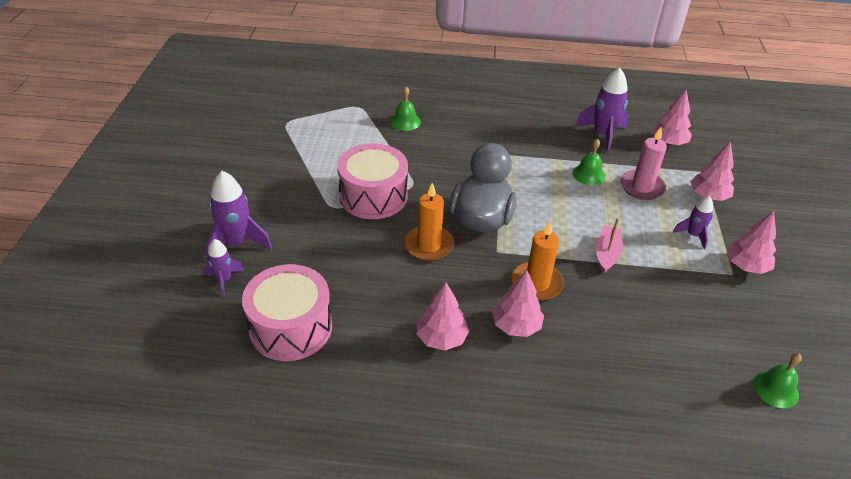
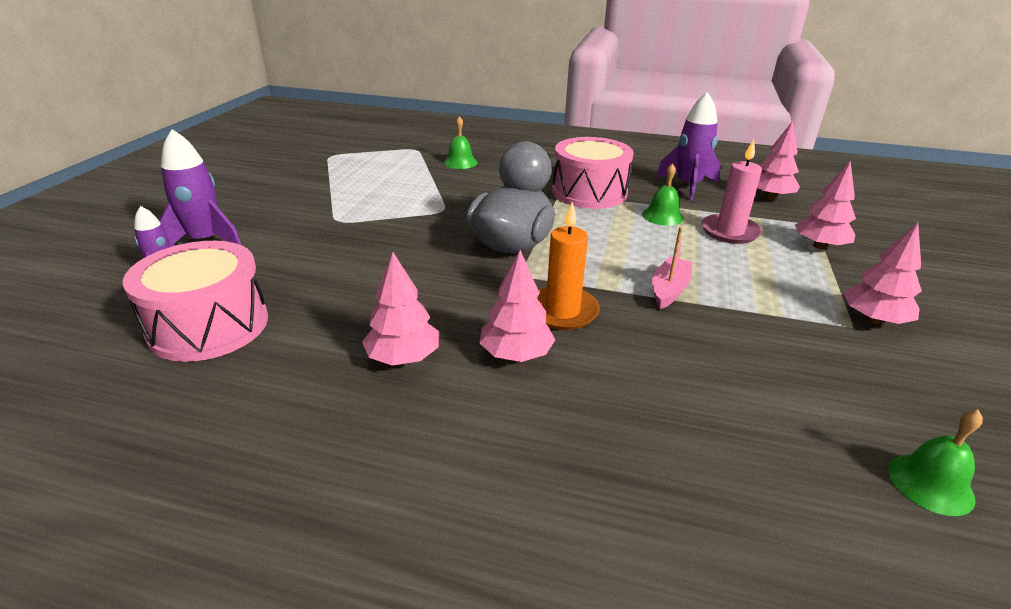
camera: 10 degrees right, 10 degrees down
(373, 196) = (391, 215): pink drum -> pink drum (589, 192)
(429, 245) = (435, 262): orange candle -> none
(693, 235) = (795, 281): purple rocket -> none

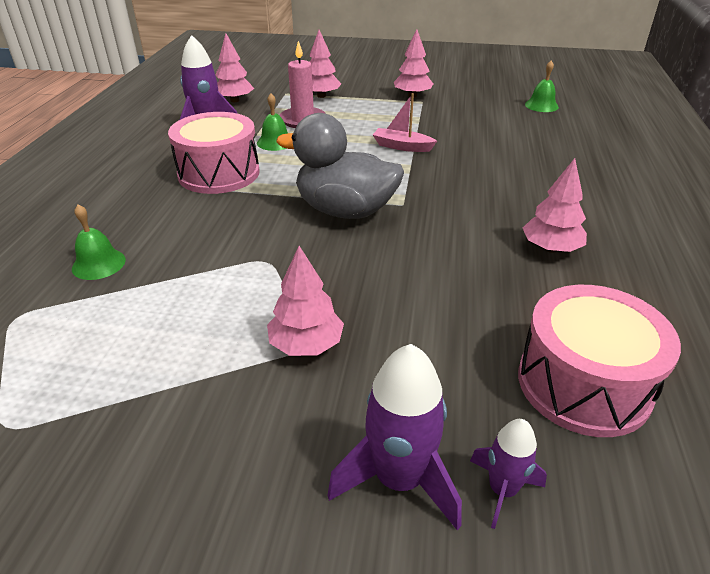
camera: 95 degrees left, 5 degrees up
(516, 354) = (515, 201): pink tree -> pink tree (306, 345)
(562, 311) = (450, 185): orange candle -> none

